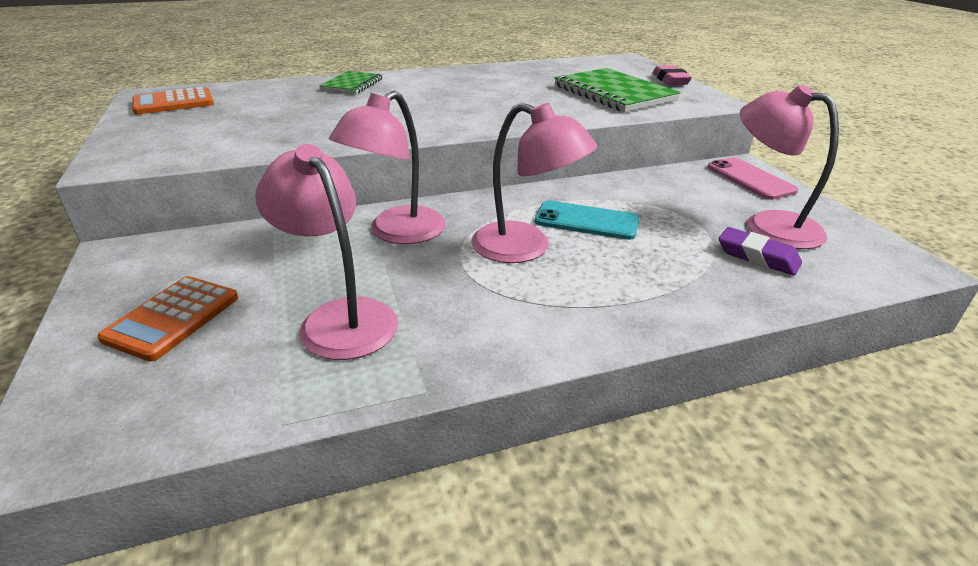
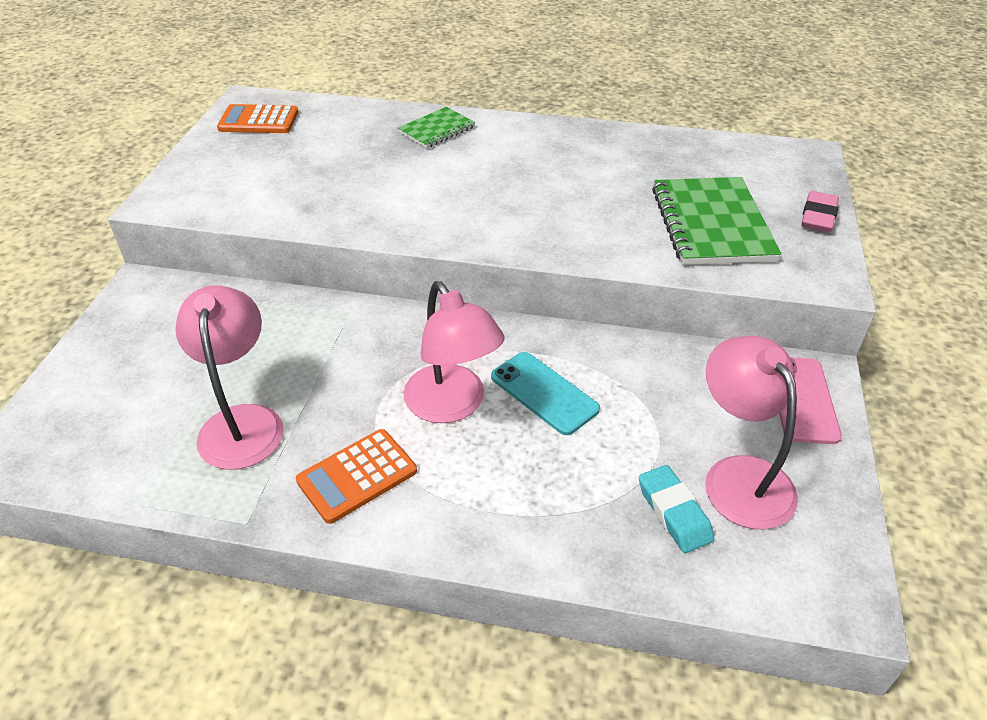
camera: 30 degrees right, 10 degrees up
(173, 318) = (135, 373): orange calculator -> orange calculator (357, 476)
(397, 233) = (357, 342): pink lamp -> none
(757, 257) = (674, 512): purple eraser -> turquoise eraser

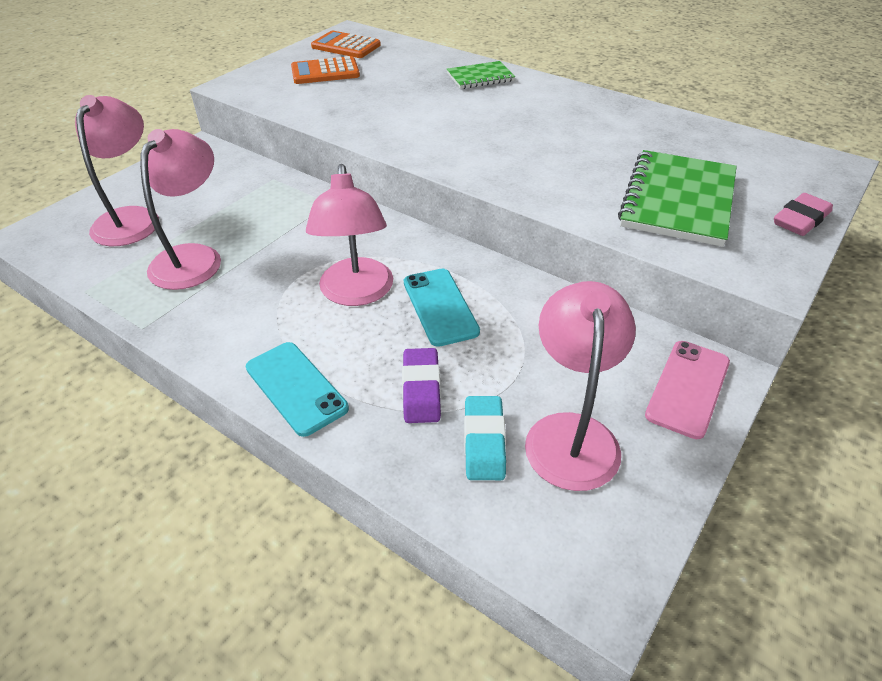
camera: 25 degrees right, 0 degrees up
(126, 398) = (132, 218): none -> pink lamp
(357, 476) = (244, 322): orange calculator -> orange calculator (325, 72)
(465, 526) = (296, 388): none -> turquoise phone
(585, 483) = (421, 389): none -> purple eraser

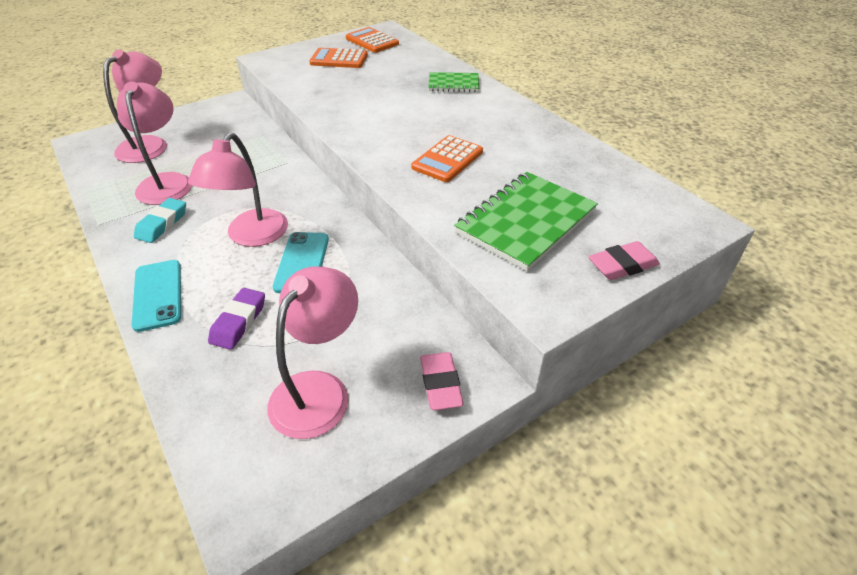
camera: 20 degrees right, 0 degrees up
(193, 257) = (166, 182): pink lamp -> pink lamp turned 45 degrees counterclockwise
(484, 442) = (251, 375): turquoise eraser -> turquoise eraser (162, 224)
(545, 156) = (447, 160): none -> orange calculator
(688, 388) = (440, 384): pink phone -> pink eraser

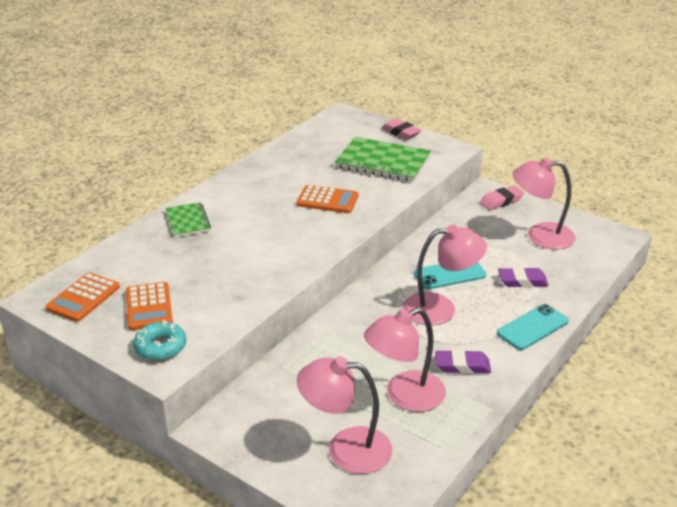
camera: 110 degrees left, 10 degrees down
(162, 224) = (462, 366): turquoise eraser -> purple eraser
(288, 59) = (160, 347): none -> turquoise donut

